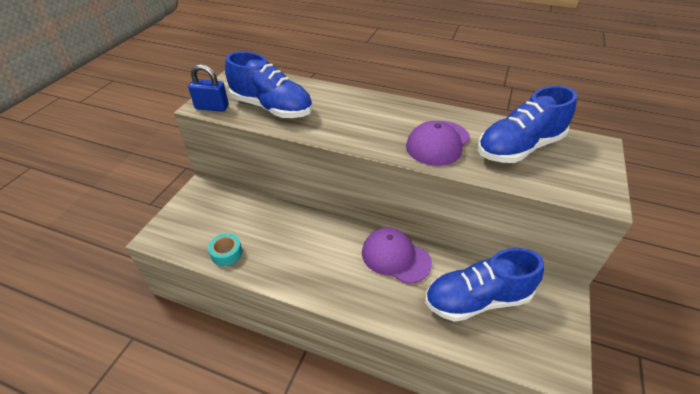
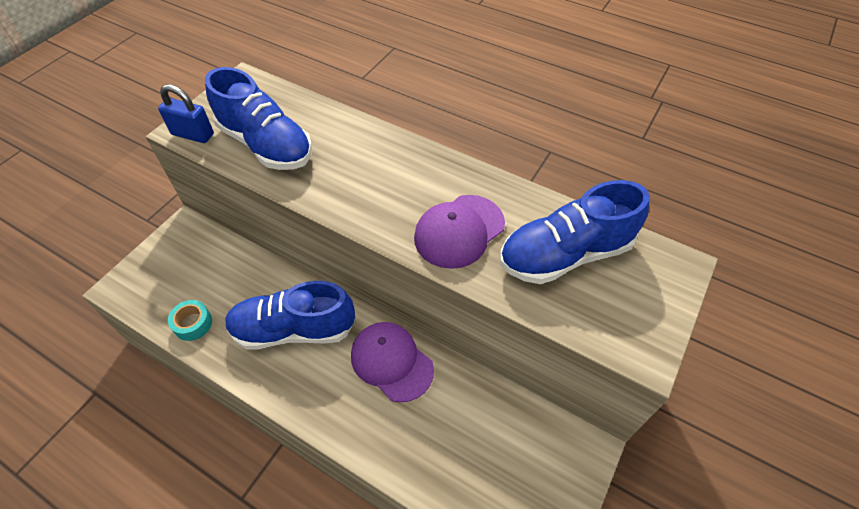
camera: 10 degrees right, 10 degrees up
(477, 299) = (472, 438): blue shoe -> blue shoe (293, 329)

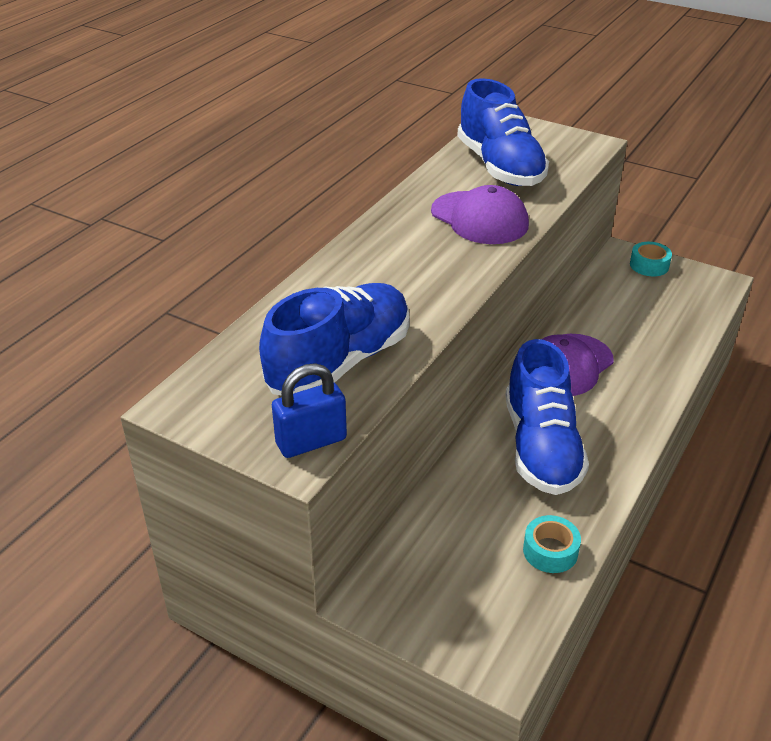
camera: 90 degrees left, 15 degrees down
(193, 134) = (311, 441): blue padlock -> blue padlock turned 45 degrees clockwise
(567, 474) = (649, 265): none -> turquoise tape

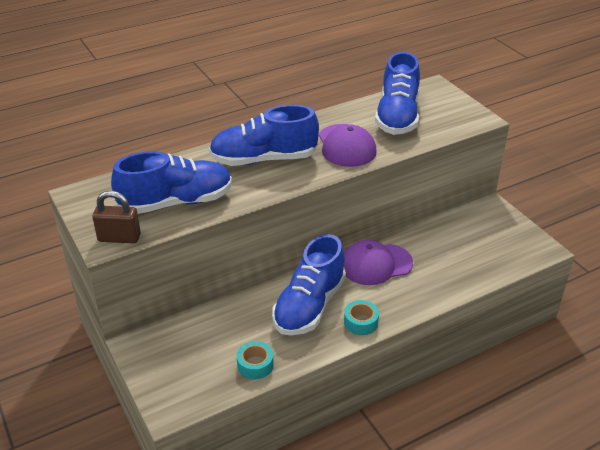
camera: 30 degrees right, 0 degrees up
(311, 441) = (119, 238): blue padlock -> brown padlock
(396, 267) = (264, 159): none -> blue shoe
(649, 265) = (502, 220): turquoise tape -> turquoise tape (361, 322)

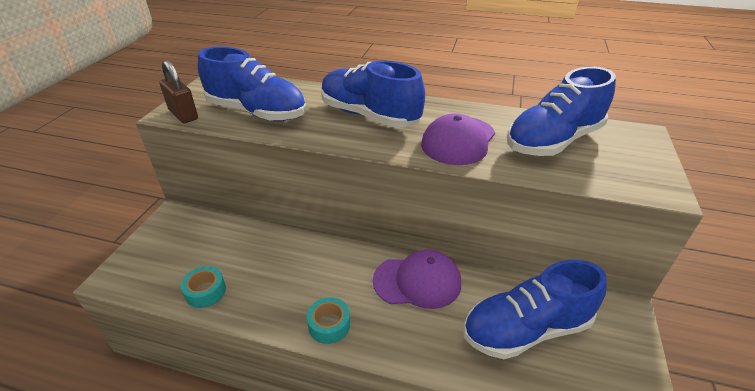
camera: 45 degrees right, 0 degrees up
(309, 306) = (312, 275): blue shoe -> blue shoe (526, 329)
(376, 264) = (417, 281): purple cap -> purple cap turned 150 degrees clockwise

